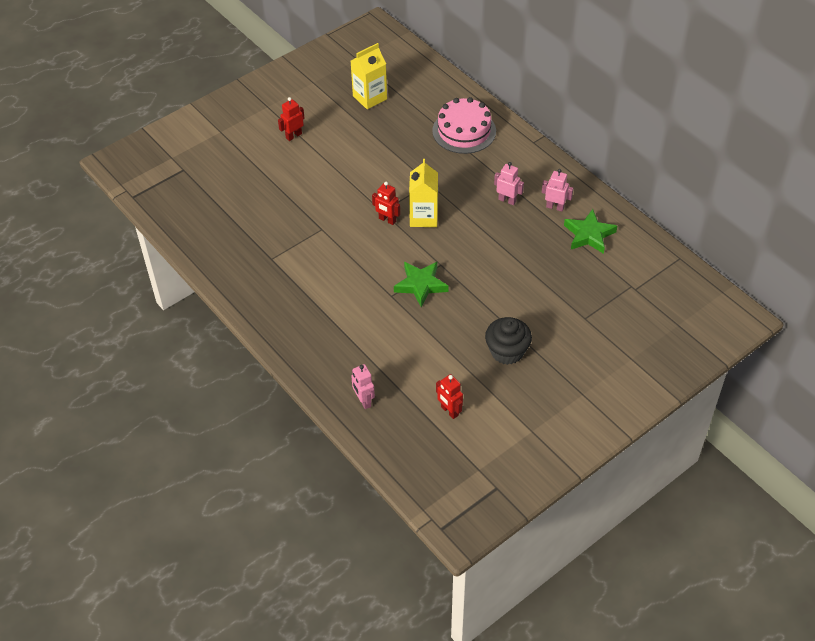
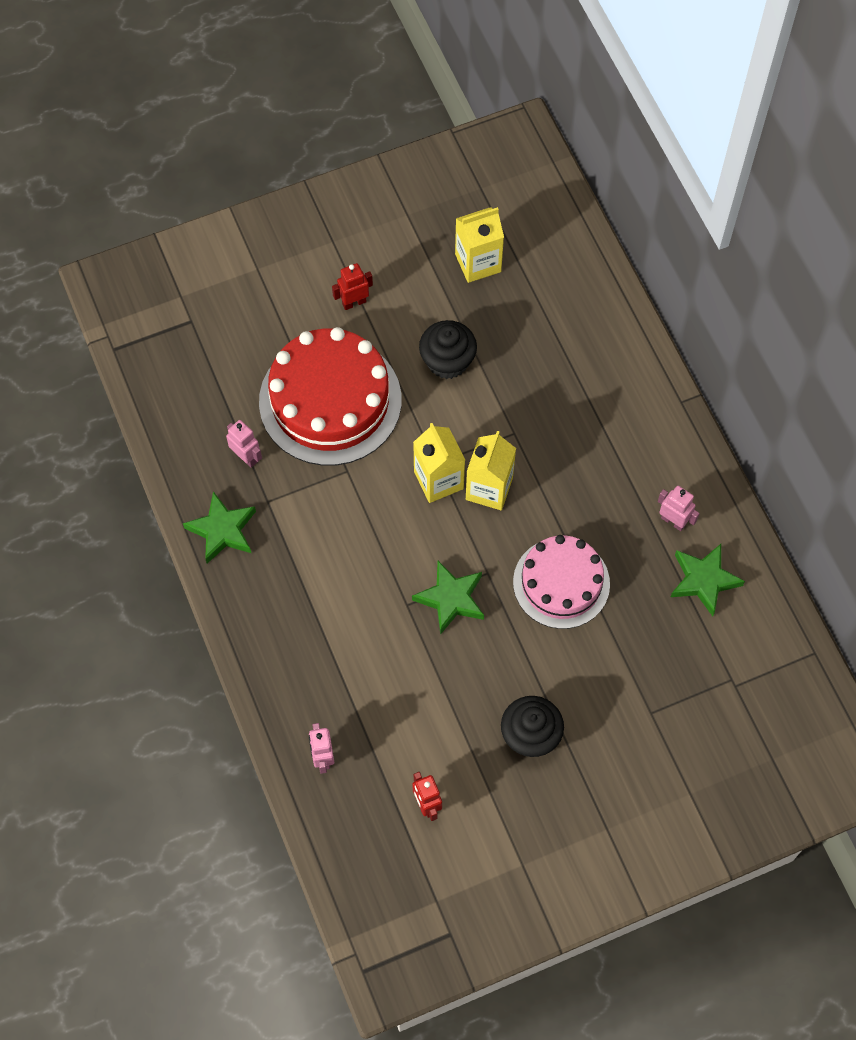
camera: 15 degrees right, 15 degrees up
(244, 282) = (222, 530): none -> green star
(296, 192) = (330, 401): none -> red cake
(369, 154) = (447, 361): none -> black cupcake
(387, 220) = (438, 480): red robot -> yellow carton
(464, 131) = (590, 356): pink cake -> pink cake (561, 583)
(507, 200) = (611, 492): pink robot -> pink robot (246, 457)

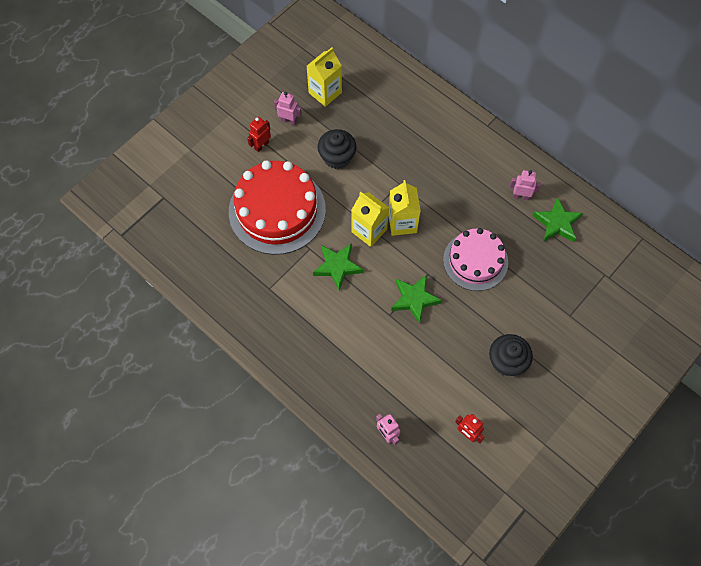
camera: 25 degrees left, 0 degrees up
(222, 530) = (249, 319): green star -> green star (337, 266)
(246, 457) = (241, 267): pink robot -> pink robot (289, 120)

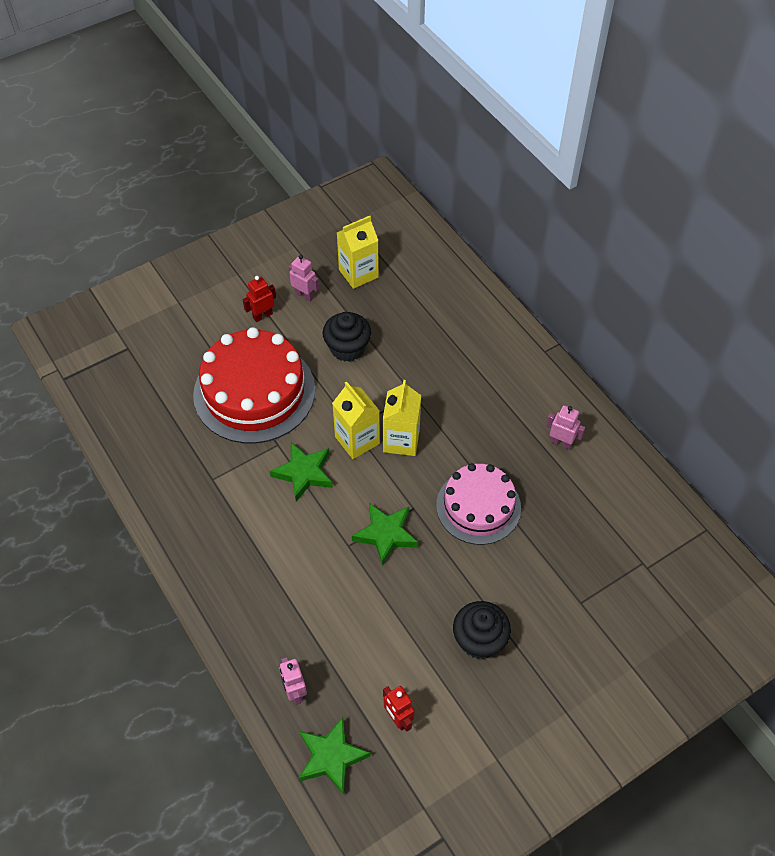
camera: 15 degrees right, 10 degrees down
(557, 223) = (598, 485): green star -> green star (331, 757)

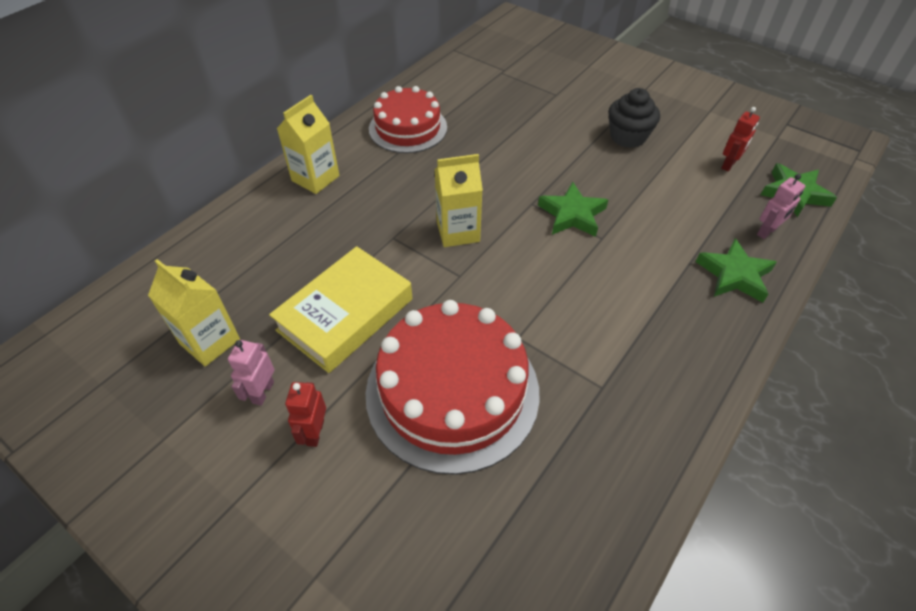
camera: 110 degrees left, 5 degrees down
(262, 316) = (315, 432): red robot -> red robot turned 60 degrees clockwise
(304, 473) = (542, 299): green star -> green star (734, 275)
(347, 348) = (345, 314): black cupcake -> yellow book
(357, 440) = (475, 266): yellow carton -> yellow carton (315, 178)
(478, 506) = (504, 163): pink cake -> none
(561, 443) = (408, 128): pink robot -> red cake

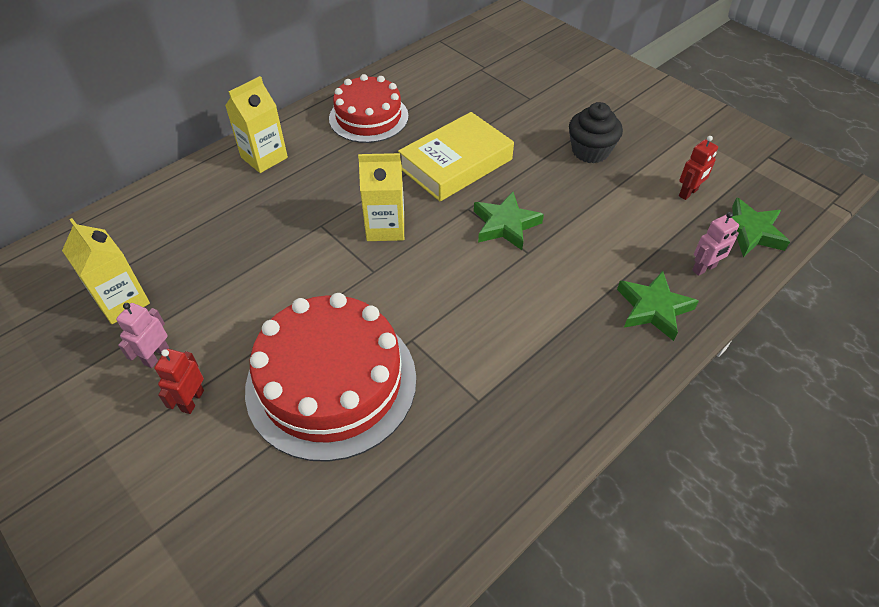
camera: 10 degrees right, 0 degrees up
(345, 314) = (253, 294): yellow book -> yellow book (456, 163)

